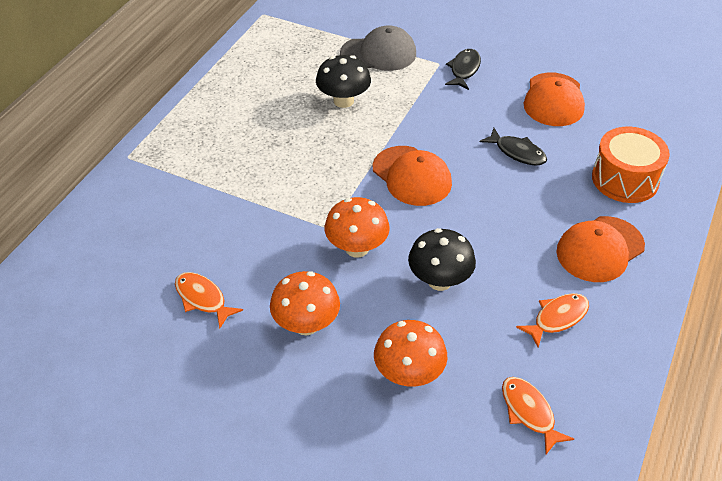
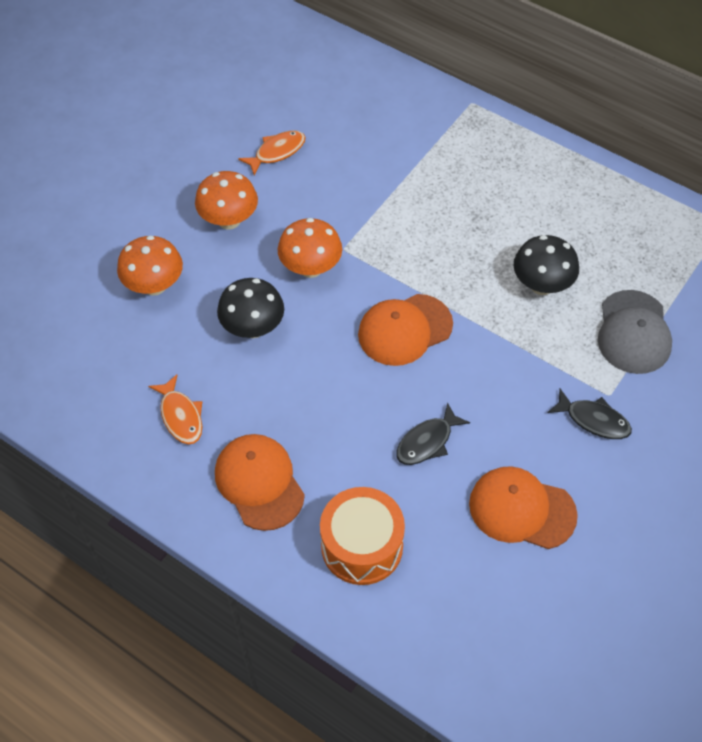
camera: 100 degrees right, 10 degrees up
(529, 412) = (88, 366): orange fish -> none

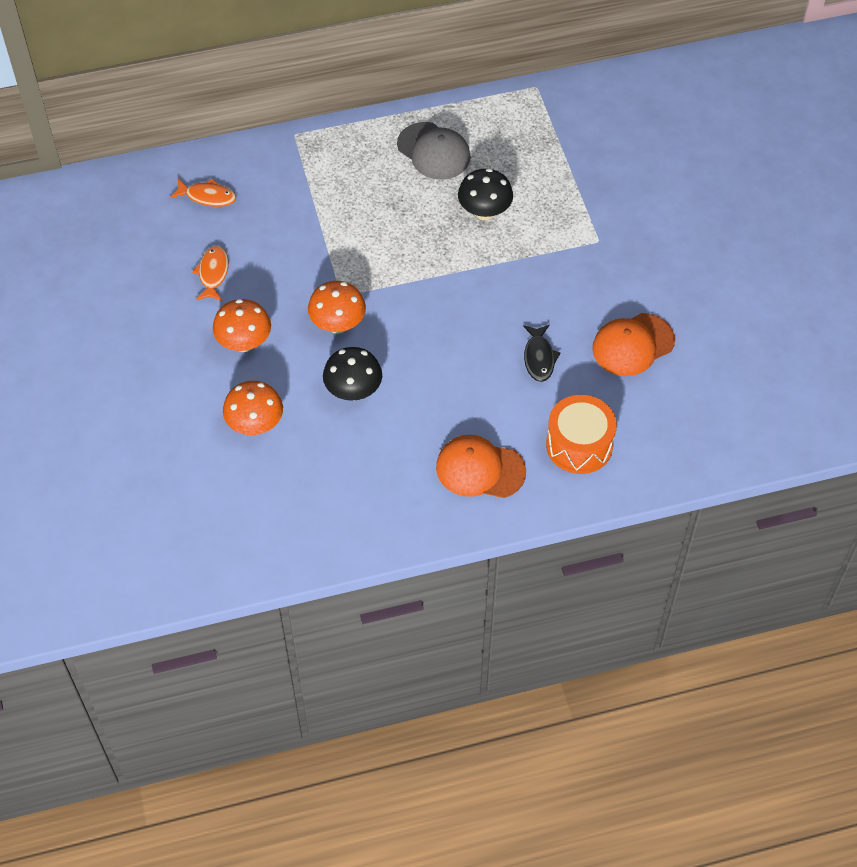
camera: 50 degrees left, 0 degrees up
(180, 416) = (383, 480): orange fish -> orange fish (207, 196)
(405, 330) = (443, 309): orange cap -> none
(593, 420) = (608, 262): black fish -> none
(633, 332) = (567, 194): grey cap -> grey cap (434, 151)

